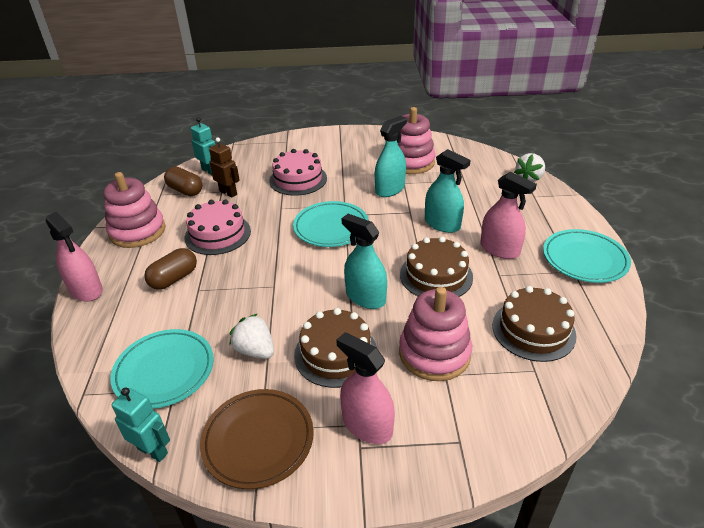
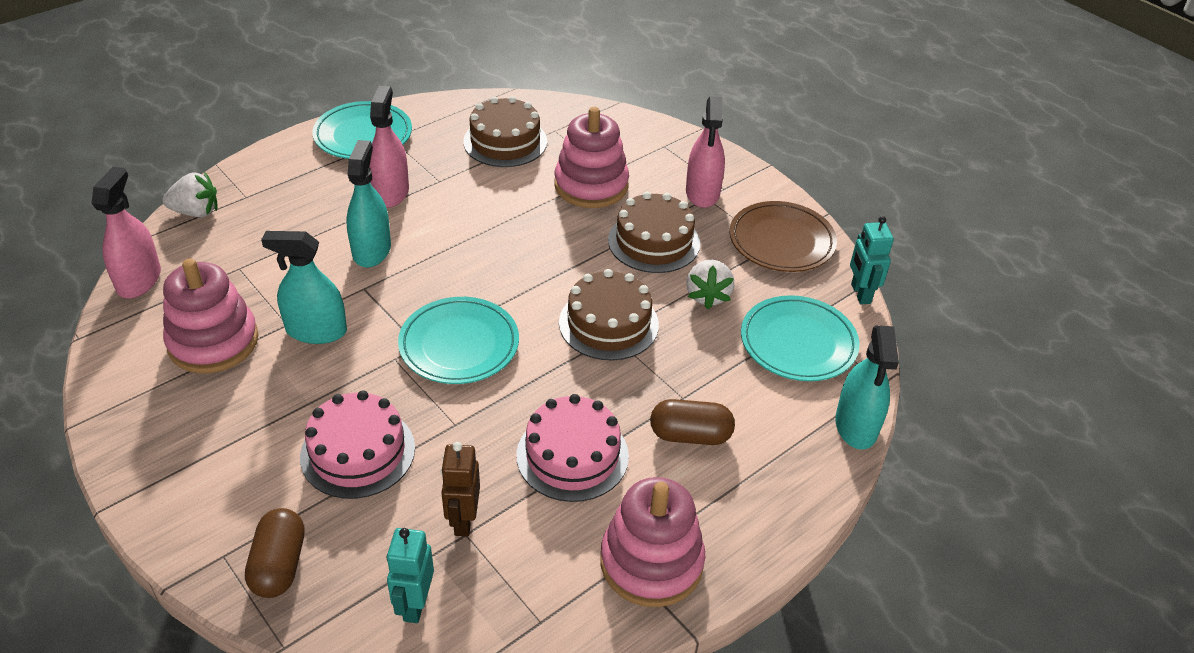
camera: 130 degrees left, 5 degrees up
(86, 290) = (795, 511): pink spray bottle -> pink spray bottle (139, 280)
(185, 190) = (502, 590): brown capsule -> brown capsule (279, 565)
(365, 297) = (561, 256): turquoise spray bottle -> turquoise spray bottle (856, 426)
(436, 275) = (479, 221): brown cake -> brown cake (608, 323)

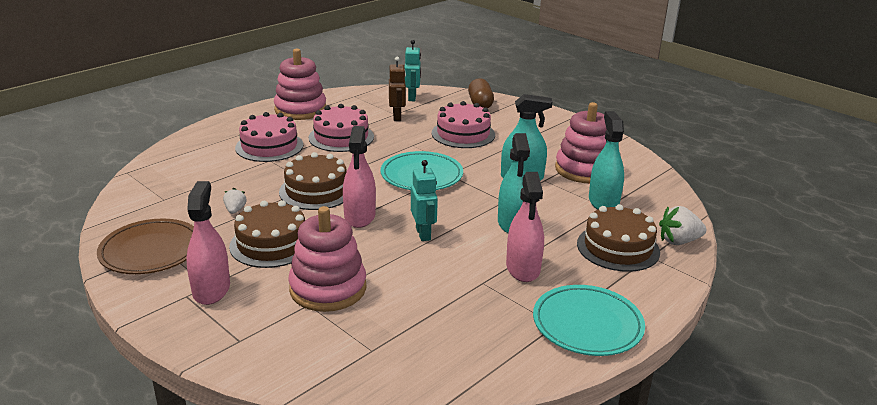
camera: 175 degrees right, 15 degrees down
(139, 280) = (669, 196): pink spray bottle -> pink spray bottle (360, 216)
(505, 141) = (427, 330): brown cake -> brown cake (618, 247)
(690, 435) = (269, 146): brown capsule -> pink cake
(707, 295) = (235, 210): white strawberry -> white strawberry, size x0.60
(798, 343) = (176, 188): turquoise plate -> none
(856, 426) = (161, 153): turquoise spray bottle -> turquoise spray bottle (603, 202)
(860, 293) = (104, 218): turquoise robot -> turquoise robot (423, 234)

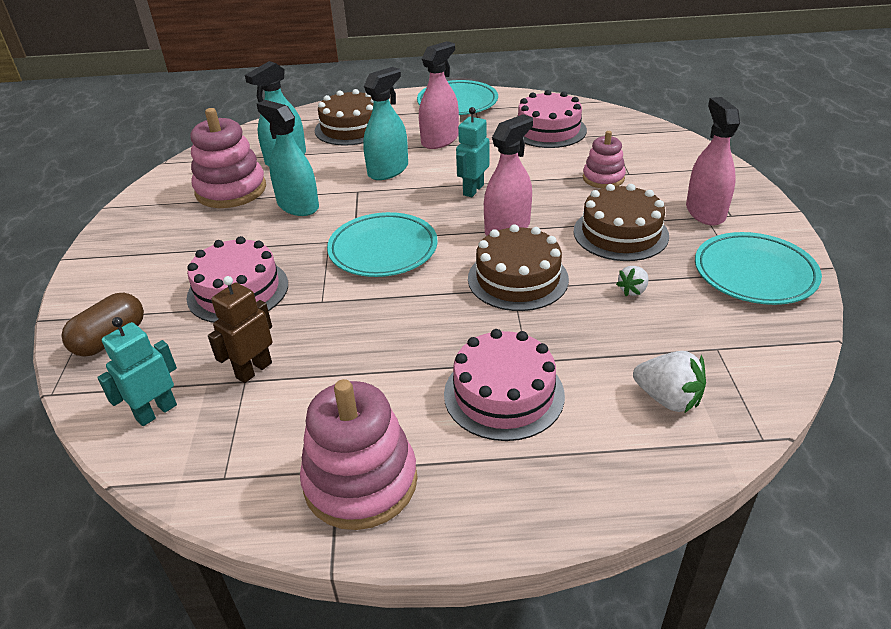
camera: 135 degrees left, 10 degrees up
(151, 251) = (754, 273): brown plate -> turquoise plate
(211, 289) = (705, 212): pink spray bottle -> pink spray bottle turned 135 degrees clockwise
(328, 288) = (603, 178): pink stacking toy -> pink stacking toy, size x0.58
(341, 137) = (385, 363): pink cake -> pink cake (548, 130)
(678, 241) = (304, 117): white strawberry -> white strawberry (668, 399)

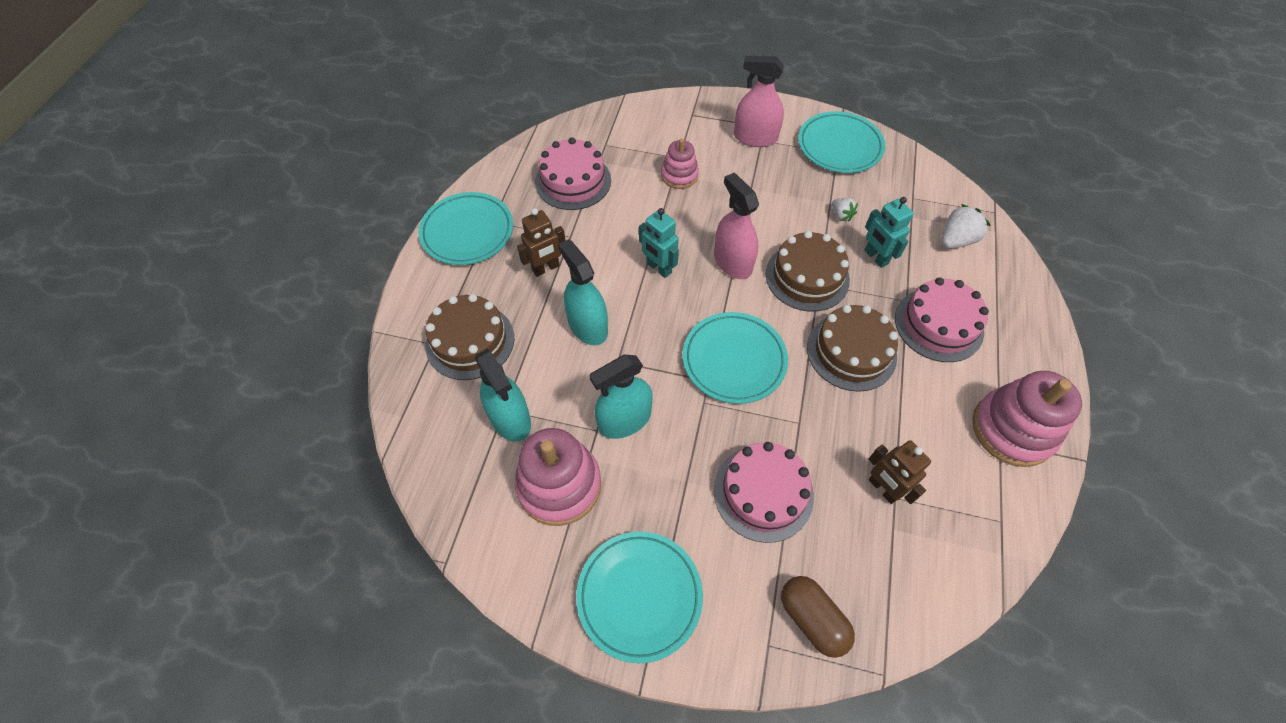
camera: 75 degrees left, 20 degrees up
(137, 244) = (639, 596): none -> turquoise plate
(156, 412) = (923, 573): turquoise robot -> turquoise robot (875, 257)
(440, 140) = (546, 268): pink spray bottle -> brown robot
(620, 233) = (766, 195): brown cake -> brown cake (851, 352)

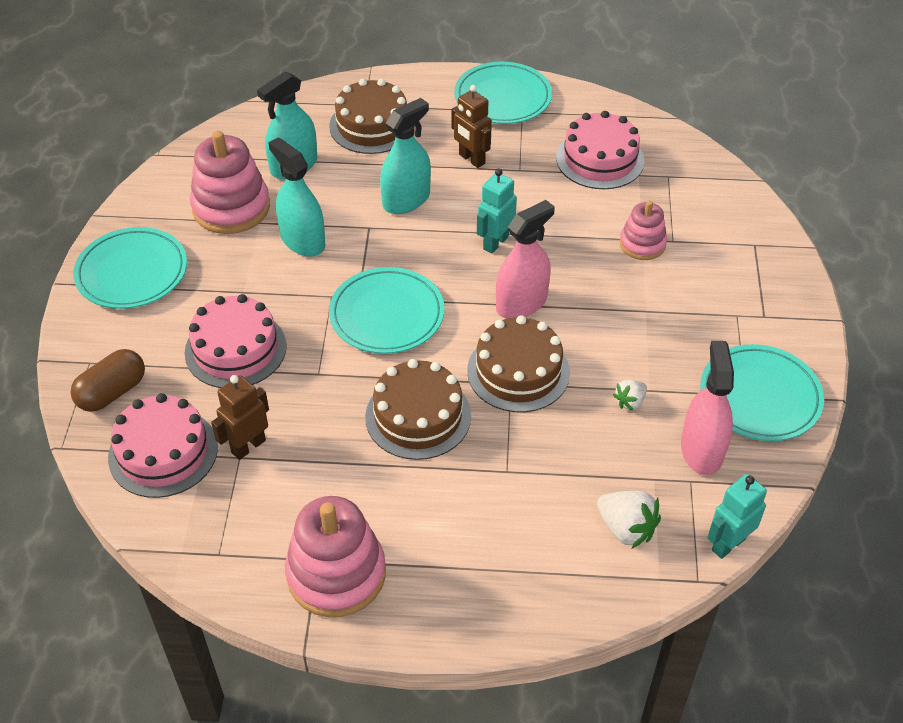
camera: 80 degrees right, 10 degrees down
(755, 138) = (738, 308): pink spray bottle -> pink spray bottle (701, 450)
(875, 257) = (568, 438): turquoise robot -> turquoise robot (728, 544)
(938, 324) = (477, 504): pink cake -> pink cake (163, 452)

